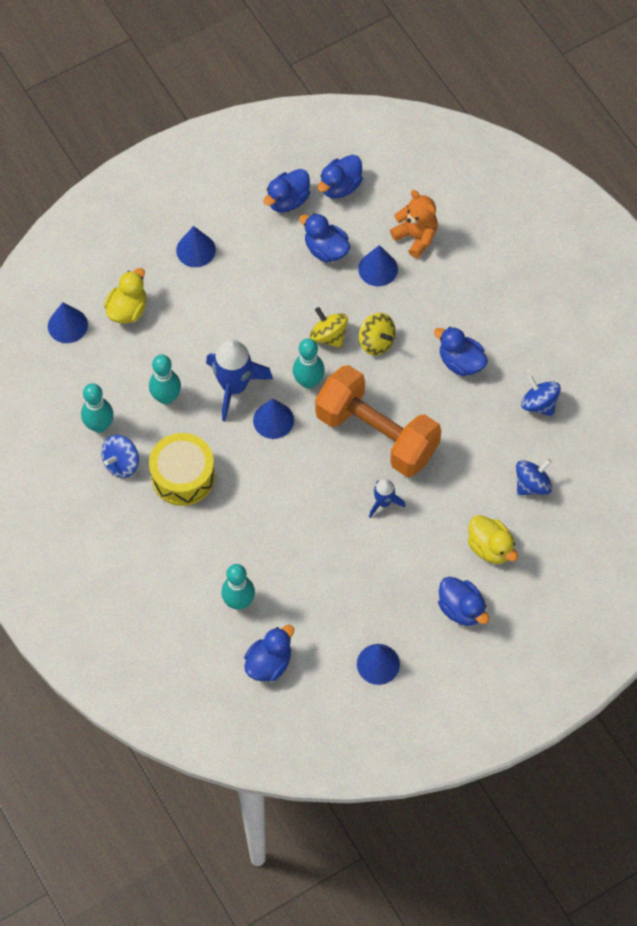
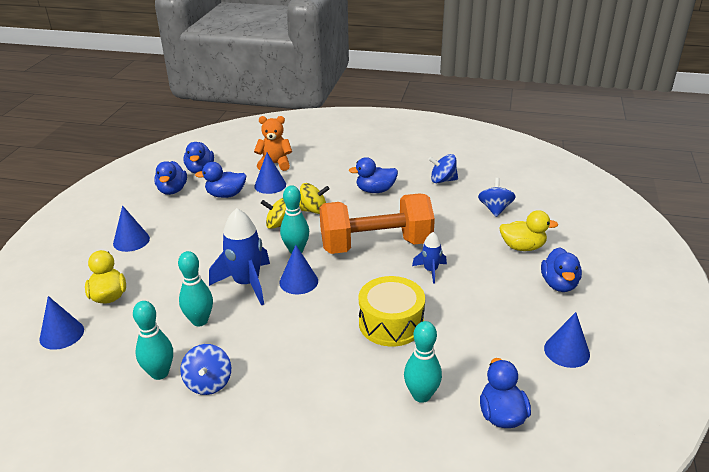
camera: 45 degrees left, 30 degrees down
(183, 476) = (271, 354): yellow drum -> yellow drum (391, 323)
(461, 609) = (559, 284): blue duck -> blue duck turned 90 degrees clockwise

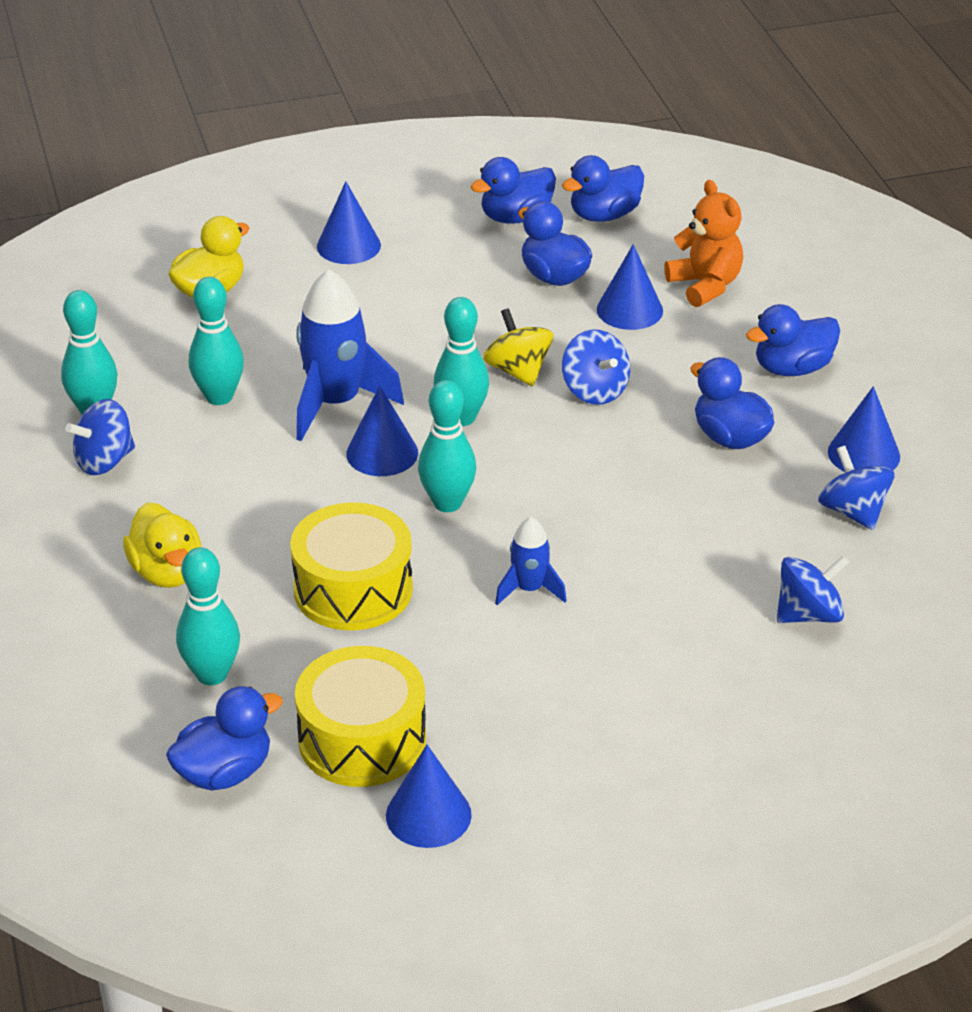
camera: 60 degrees right, 5 degrees up
(62, 334) = (108, 293): blue cone -> blue cone (863, 454)
(314, 210) = (595, 390): yellow spinning top -> blue spinning top
(352, 274) = (447, 503): none -> turquoise bowling pin
(376, 245) = (551, 500): orange dumbbell -> none
(502, 356) = (362, 739): none -> yellow drum
(522, 247) = (703, 686): yellow duck -> yellow duck (167, 572)
(559, 284) = (618, 764): blue duck -> blue duck (792, 368)

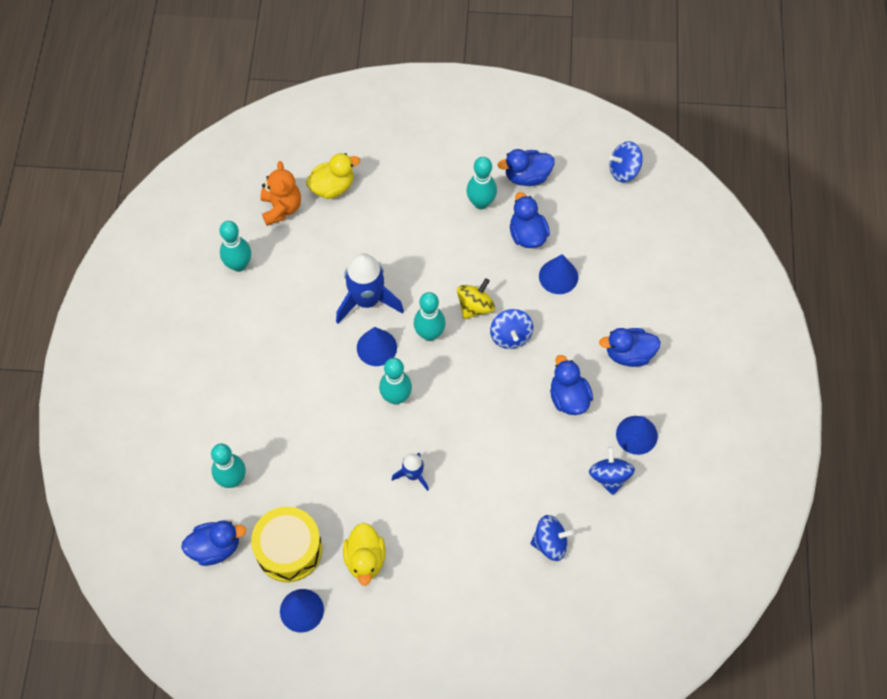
camera: 20 degrees right, 25 degrees up
(104, 461) = (231, 306): blue spinning top -> blue spinning top (624, 170)
(167, 572) = (235, 399): yellow duck -> yellow duck (365, 559)
(219, 397) = (307, 275): turquoise bowling pin -> turquoise bowling pin (481, 203)
(348, 246) = (422, 172): blue cone -> none
(353, 589) = (323, 444): yellow drum -> none
(518, 371) = (475, 306): yellow spinning top -> yellow spinning top turned 45 degrees clockwise
(604, 215) = (578, 190): blue duck -> none
(705, 285) = (610, 269): orange teddy bear -> orange teddy bear (281, 208)

